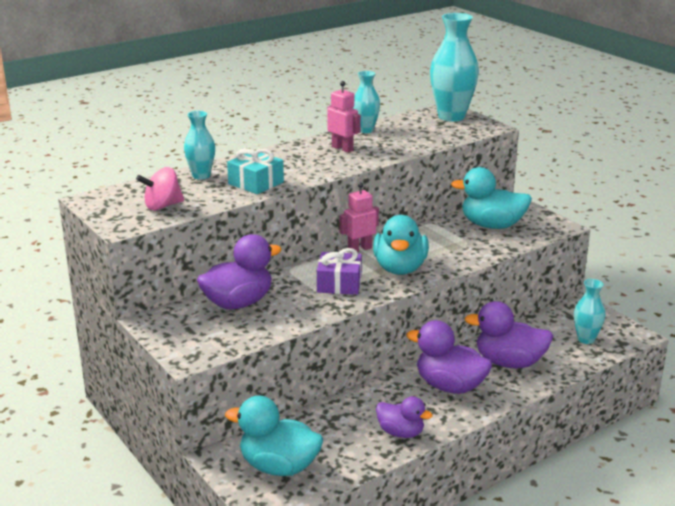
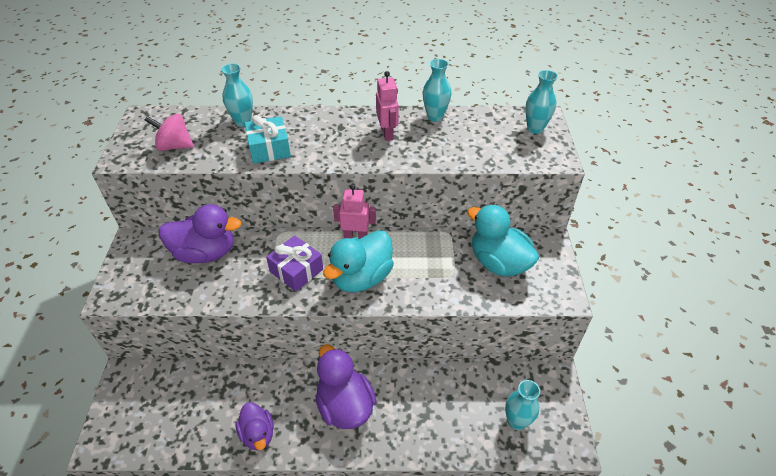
camera: 35 degrees right, 20 degrees up
(279, 466) = (147, 411): turquoise duck -> none
(451, 117) = (535, 128): turquoise vase -> turquoise vase, size x0.56
(509, 362) = (419, 408): purple duck -> none

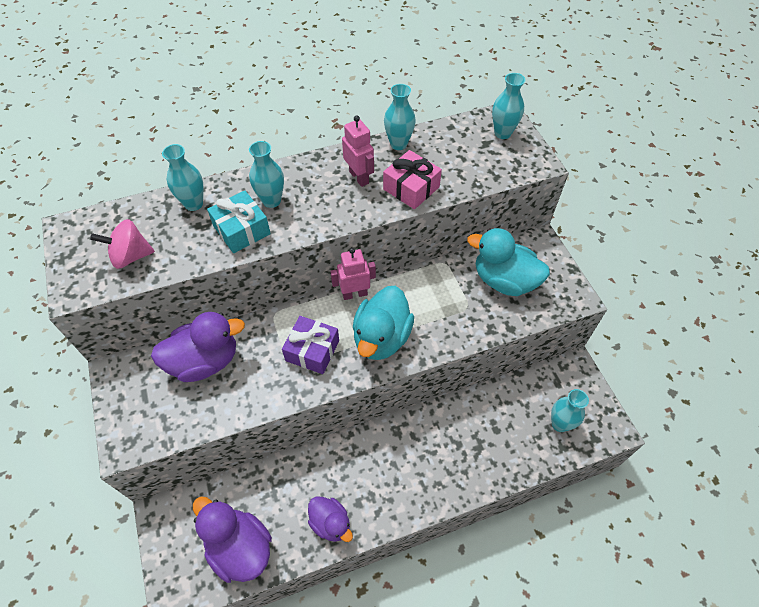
camera: 20 degrees left, 10 degrees up
(305, 134) = (271, 201): none -> turquoise vase
(345, 405) = (401, 464): purple duck -> purple duck (239, 547)
(428, 151) = (411, 188): none -> pink gift

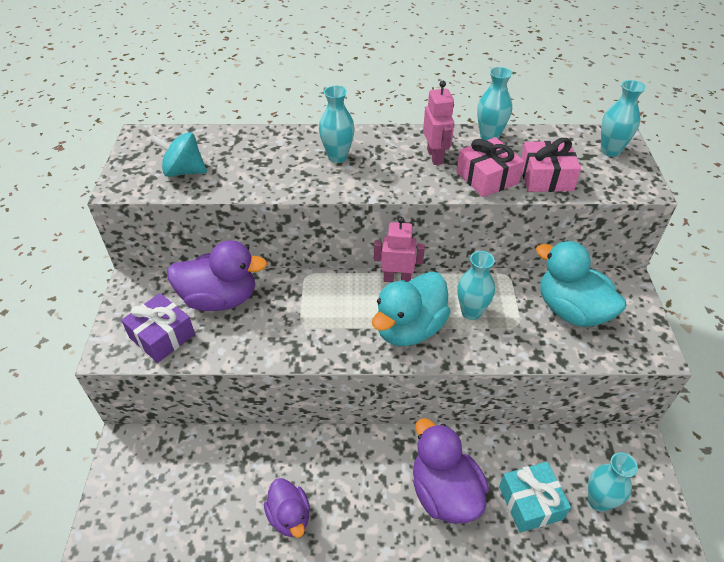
camera: 20 degrees right, 10 degrees down
(131, 256) = (184, 171): pink spinning top -> turquoise spinning top
(193, 204) = (262, 143): turquoise vase -> turquoise vase (471, 312)
(239, 547) = (185, 506): purple duck -> purple duck (444, 492)
(242, 230) = (297, 174): turquoise gift -> turquoise gift (530, 502)
(312, 350) = (330, 319): purple gift -> purple gift (162, 336)
(459, 174) = (546, 177): none -> pink gift

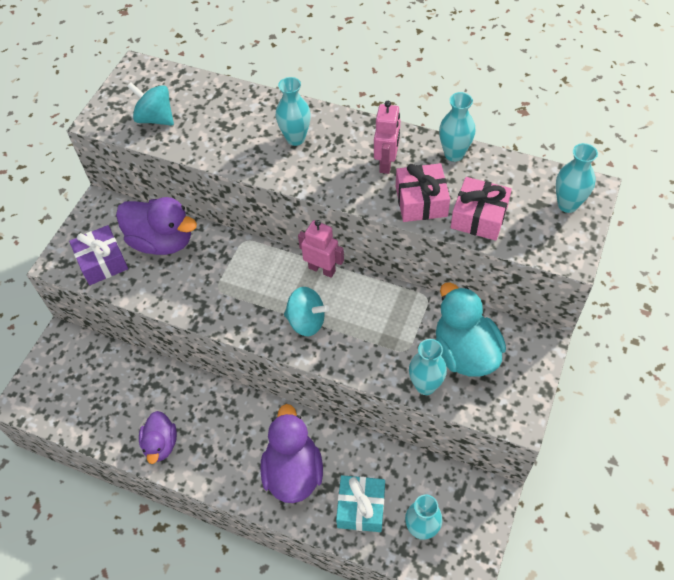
camera: 25 degrees right, 10 degrees up
(409, 328) = (306, 321): turquoise duck -> turquoise spinning top
(471, 312) = (370, 324): turquoise vase -> turquoise vase (425, 386)

